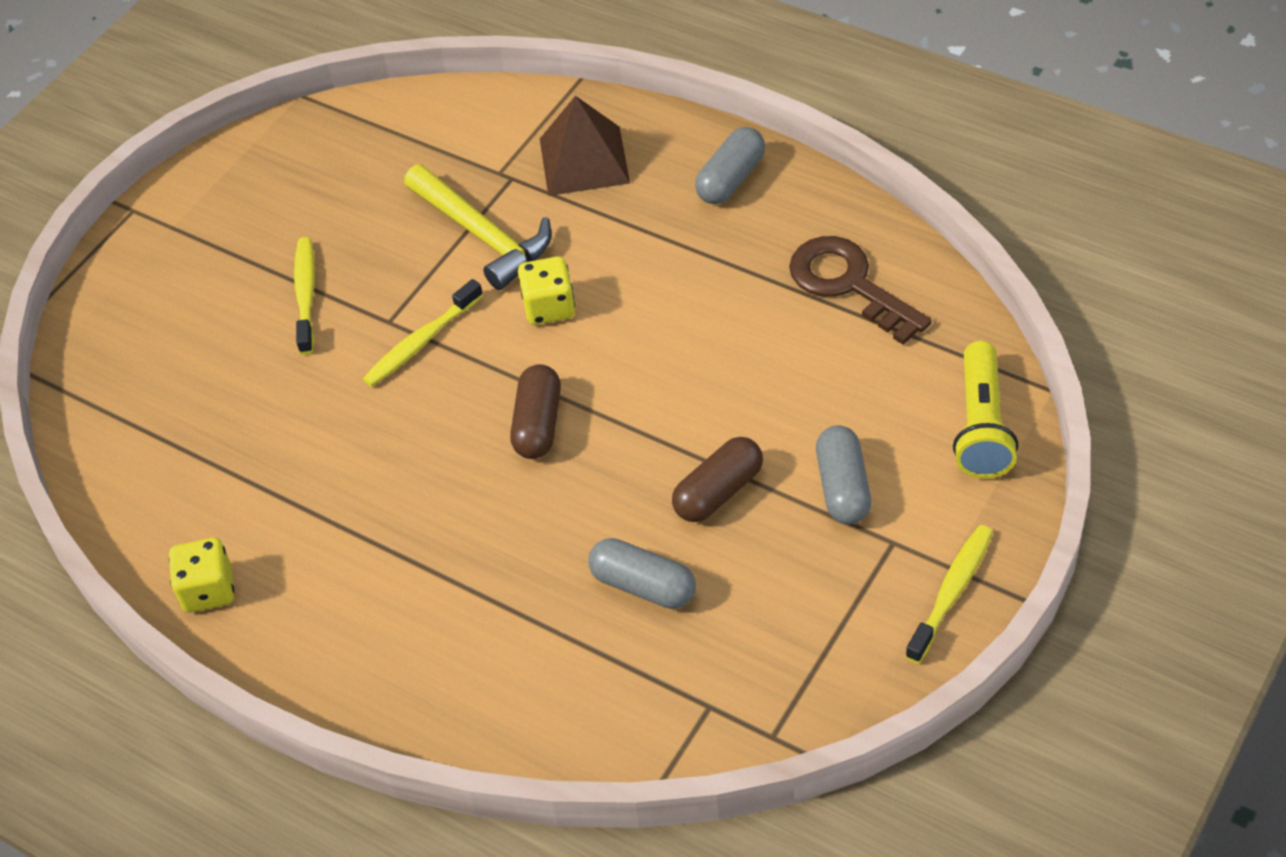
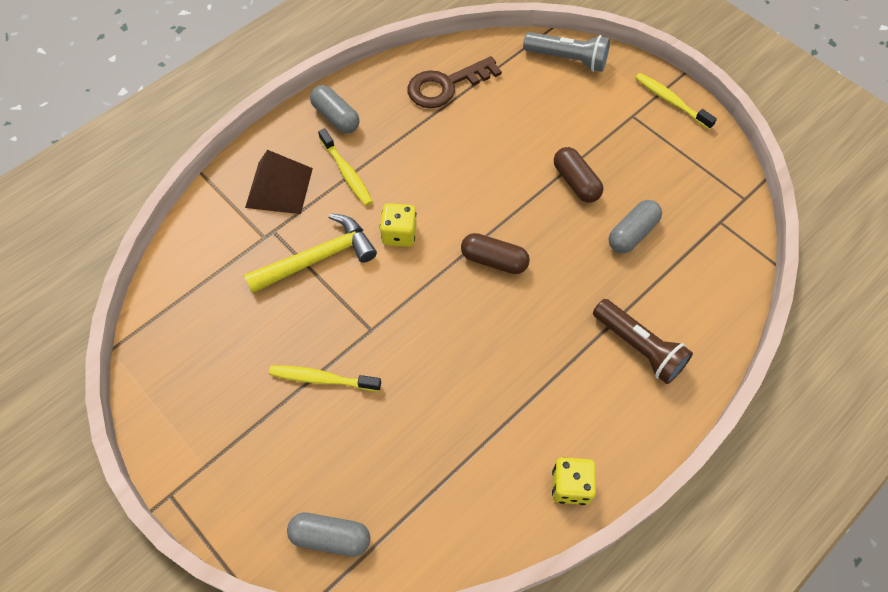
camera: 80 degrees left, 10 degrees up
(421, 342) = (398, 313): yellow toothbrush -> yellow toothbrush (347, 173)
(438, 631) = (639, 348): none -> brown flashlight
(843, 487) = (590, 126): grey capsule -> grey capsule (330, 537)
(981, 426) = (568, 59): yellow flashlight -> grey flashlight

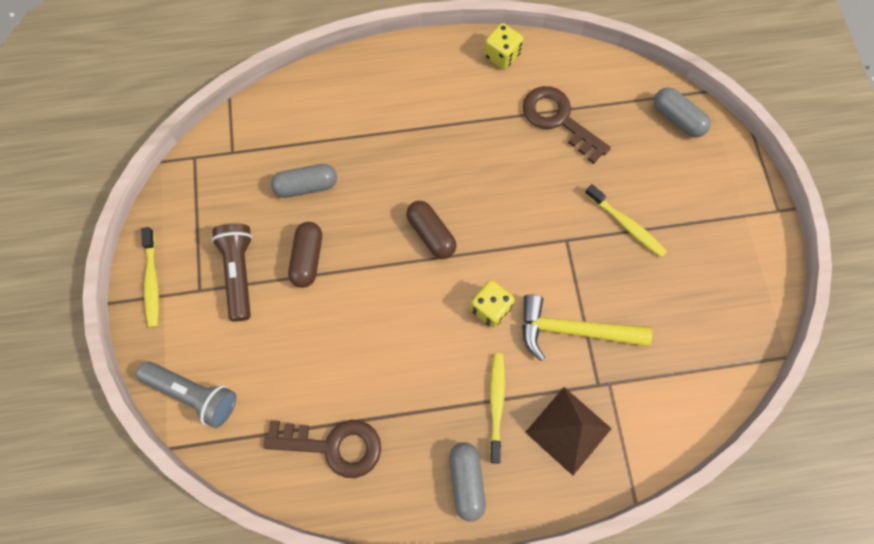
camera: 145 degrees left, 10 degrees up
(457, 448) = (559, 120): none -> brown key
(568, 59) = (194, 394): grey flashlight -> grey flashlight turned 150 degrees clockwise
(639, 348) = (382, 105): brown flashlight -> brown flashlight (240, 273)

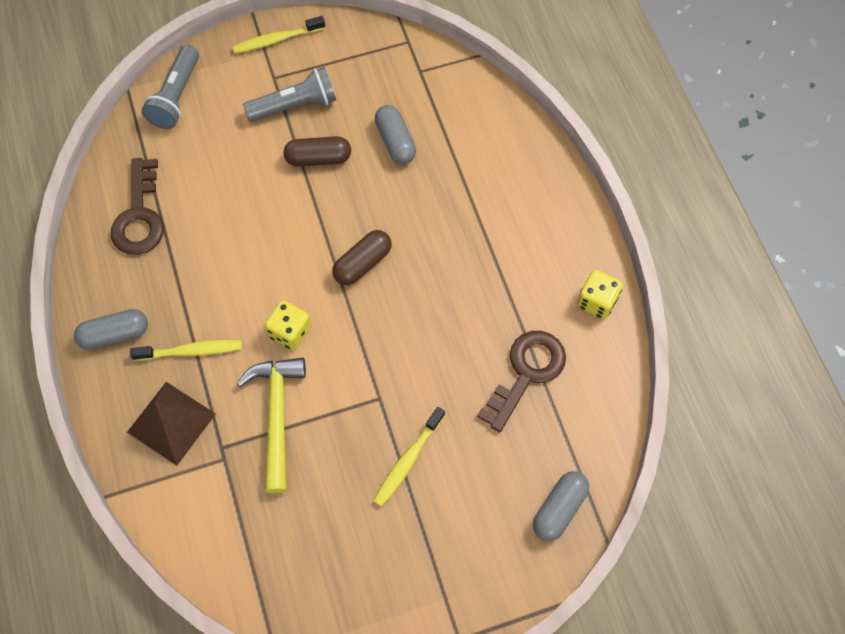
camera: 80 degrees right, 5 degrees down
(240, 273) = (295, 105): brown flashlight -> grey flashlight

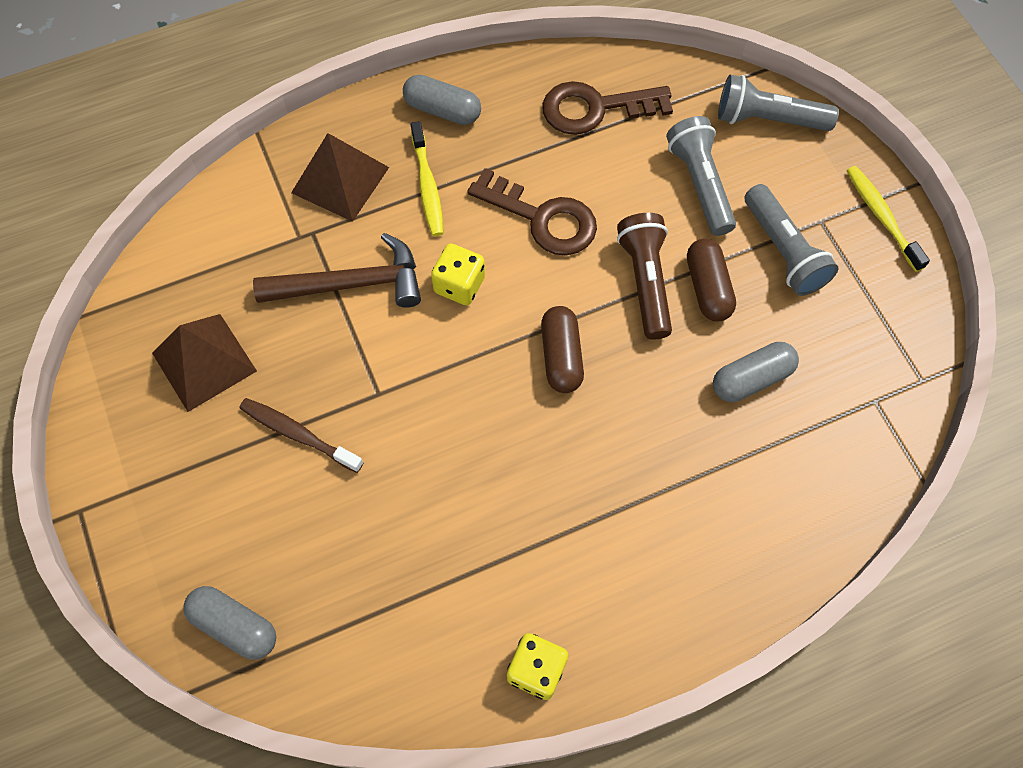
camera: 85 degrees right, 0 degrees up
(115, 334) = (442, 110): grey capsule -> grey capsule turned 45 degrees counterclockwise
(227, 151) = (700, 184): none -> grey flashlight
(277, 416) = (351, 284): yellow hammer -> brown hammer
(307, 199) = (645, 282): none -> brown flashlight
(334, 538) = (204, 362): none -> brown pyramid
(363, 263) = (561, 356): brown capsule -> brown capsule turned 45 degrees clockwise
(407, 461) = (298, 434): yellow toothbrush -> brown toothbrush
(526, 373) = (421, 575): brown key -> brown key (542, 218)

